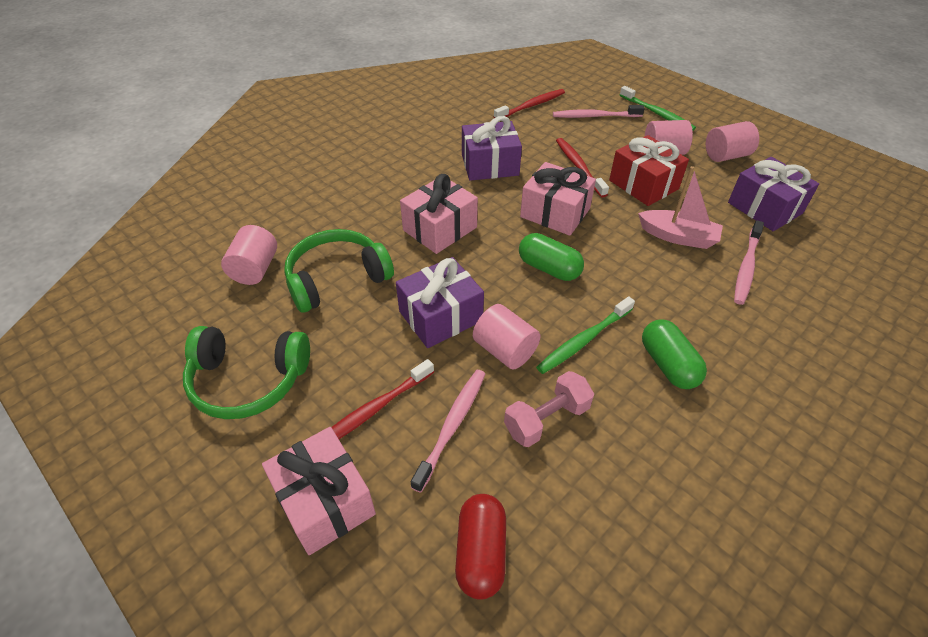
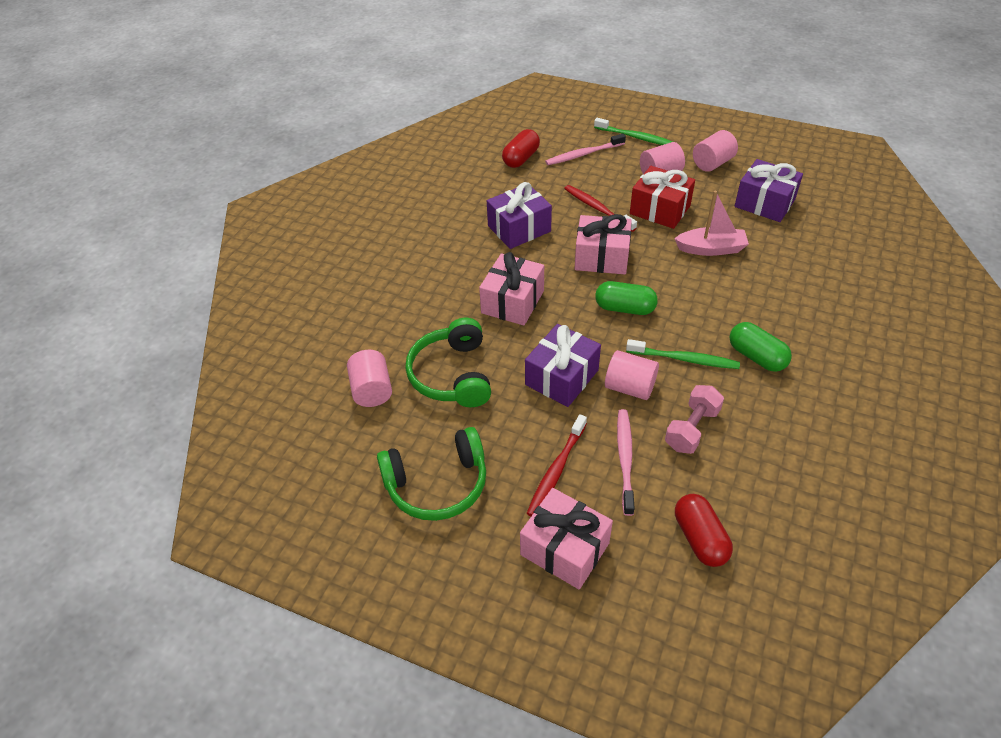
camera: 20 degrees left, 0 degrees up
(337, 279) = (452, 375): green headphones -> green headphones turned 45 degrees counterclockwise
(531, 105) = (521, 158): red toothbrush -> red capsule
(583, 340) = (685, 359): green toothbrush -> green toothbrush turned 105 degrees counterclockwise
(746, 267) = (774, 259): pink toothbrush -> none

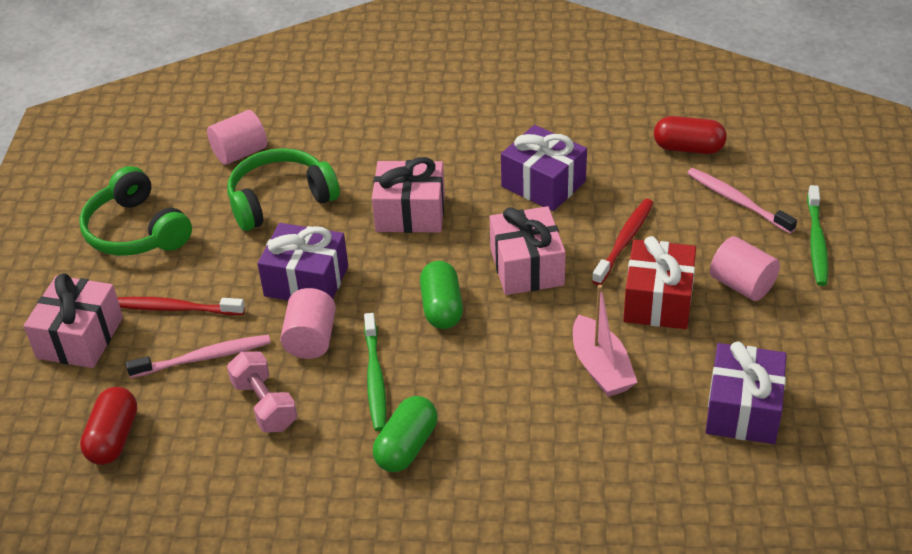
camera: 70 degrees right, 5 degrees down
(692, 429) = (264, 405): pink dumbbell -> pink dumbbell turned 45 degrees clockwise
(700, 538) = (113, 438): red capsule -> red capsule turned 45 degrees counterclockwise
(712, 163) = (807, 335): pink cylinder -> none

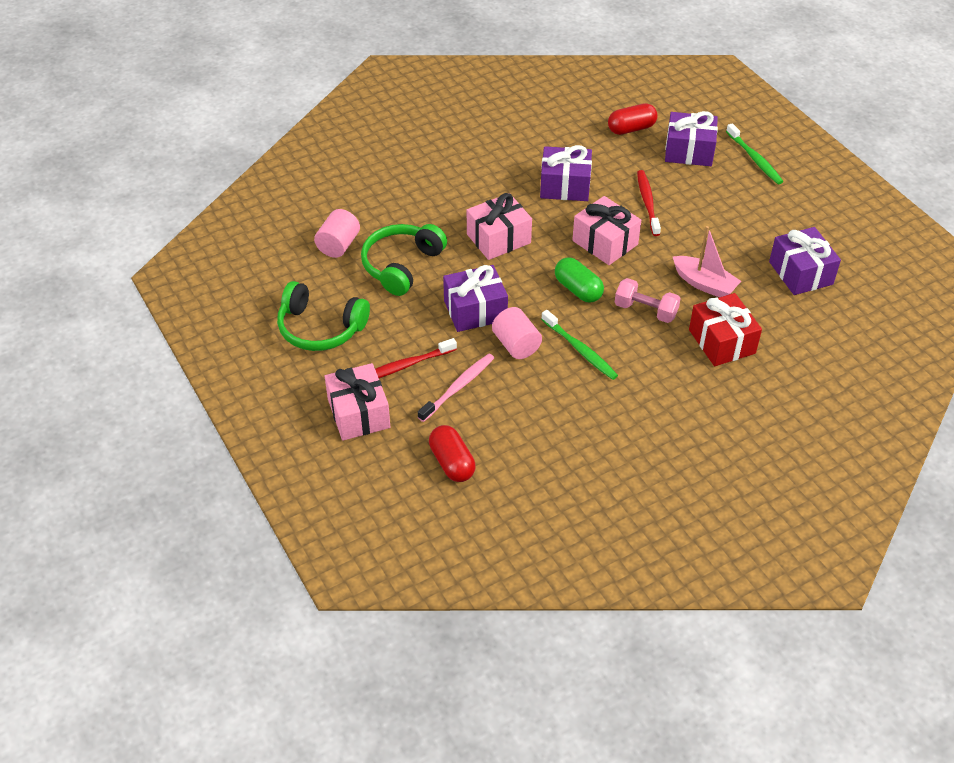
camera: 35 degrees left, 5 degrees up
(264, 405) = (528, 397): pink dumbbell -> pink dumbbell (645, 310)
(406, 446) = (638, 380): green capsule -> none
(658, 300) = (699, 230): red gift -> red gift (722, 341)
(736, 200) = (689, 151): pink toothbrush -> purple gift
(742, 285) = (737, 201): pink cylinder -> none

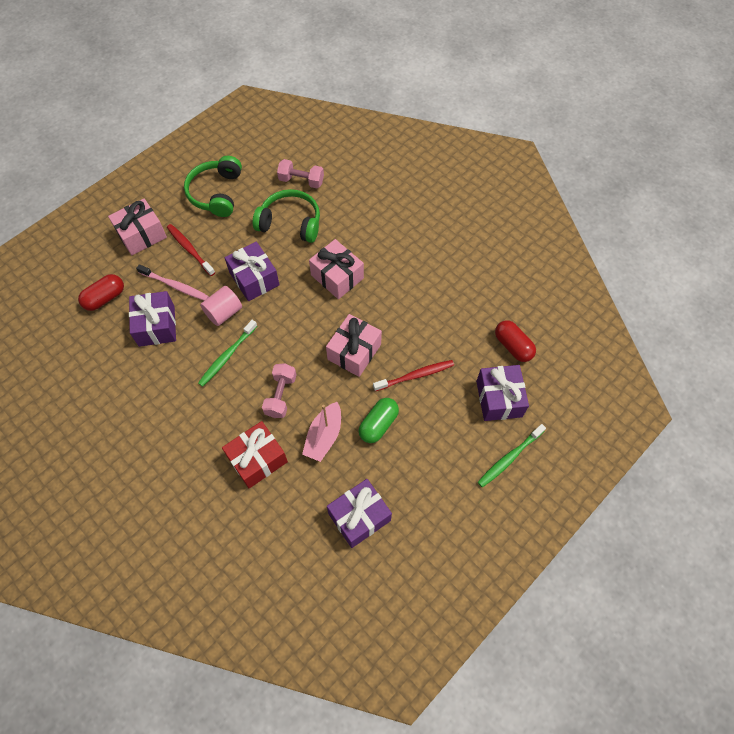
camera: 75 degrees right, 15 degrees up
(338, 245) = (301, 181): pink cylinder -> pink dumbbell
(565, 186) = (415, 309): purple gift -> purple gift (156, 326)
(578, 289) = (293, 342): green capsule -> green capsule (378, 424)

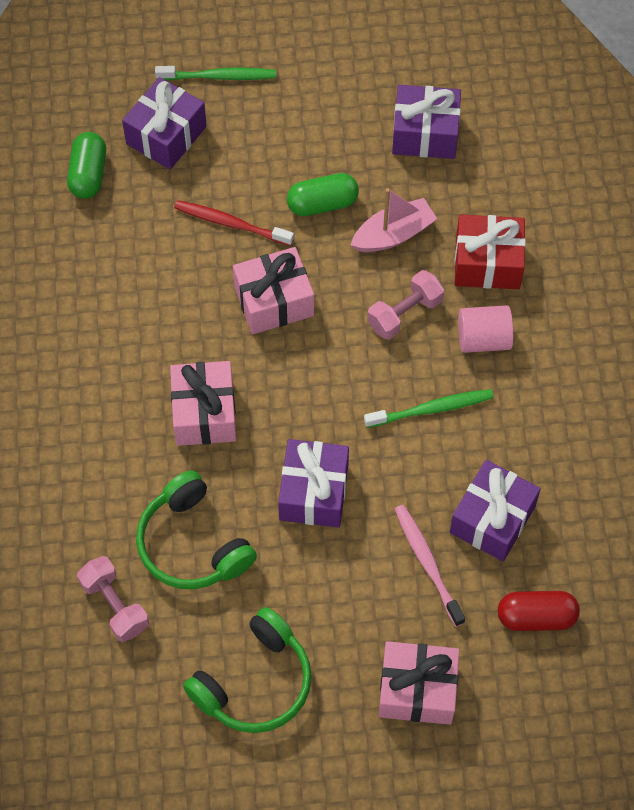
camera: 140 degrees left, 0 degrees up
(189, 249) = (366, 609): red toothbrush -> none
(224, 312) = (391, 472): pink cylinder -> pink cylinder (483, 339)
(512, 346) = (88, 174): red capsule -> green capsule

